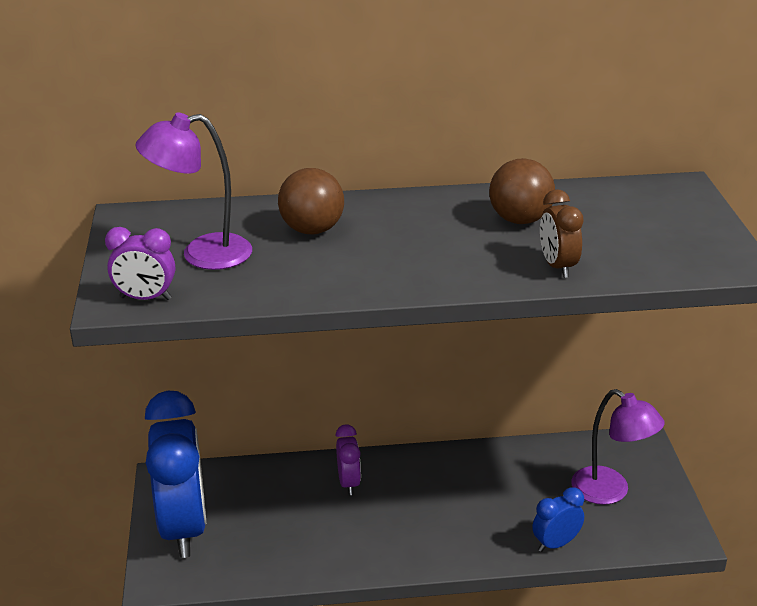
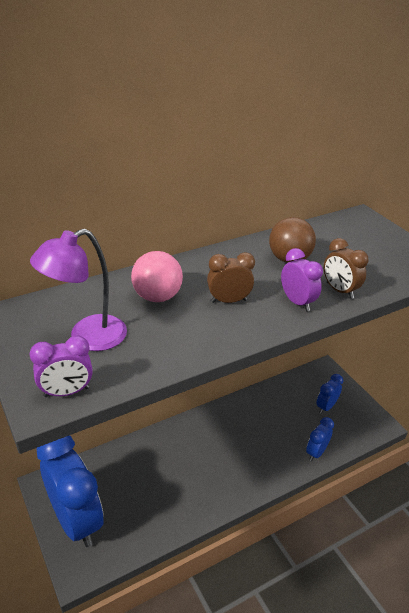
camera: 25 degrees left, 5 degrees up
(312, 230) = (157, 297): brown ball -> pink ball
(349, 483) = (172, 448): purple clock -> purple clock (297, 302)
(397, 250) = (228, 301): none -> brown clock
(610, 492) = (326, 407): purple lamp -> blue clock

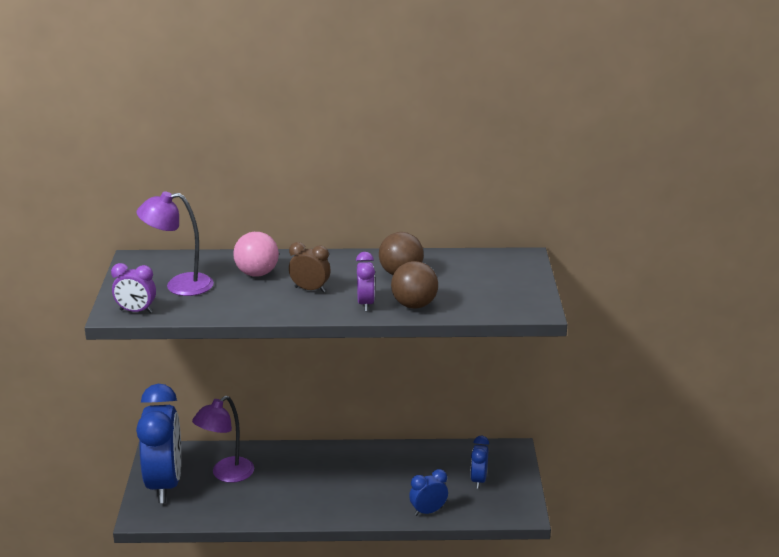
camera: 30 degrees right, 10 degrees down
(127, 483) = (226, 474): none -> purple lamp
(326, 407) = (478, 480): blue clock -> blue clock turned 60 degrees counterclockwise
(339, 290) = (414, 305): brown clock -> brown ball

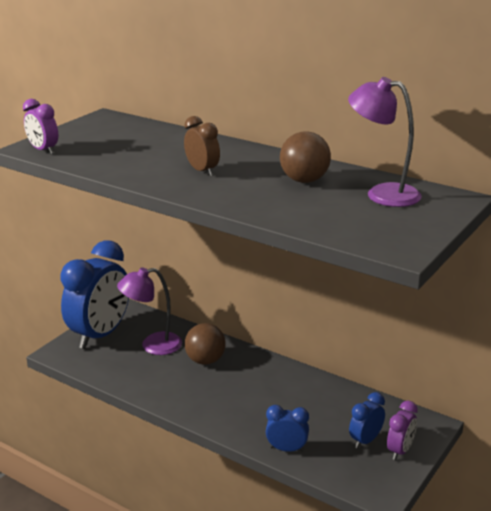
camera: 35 degrees right, 0 degrees up
(179, 286) = (104, 141): purple lamp -> purple lamp (382, 194)
(257, 274) = (178, 148): pink ball -> none
(365, 304) = (233, 195): purple clock -> purple clock (400, 450)
(414, 305) = (277, 209): brown ball -> brown ball (205, 360)

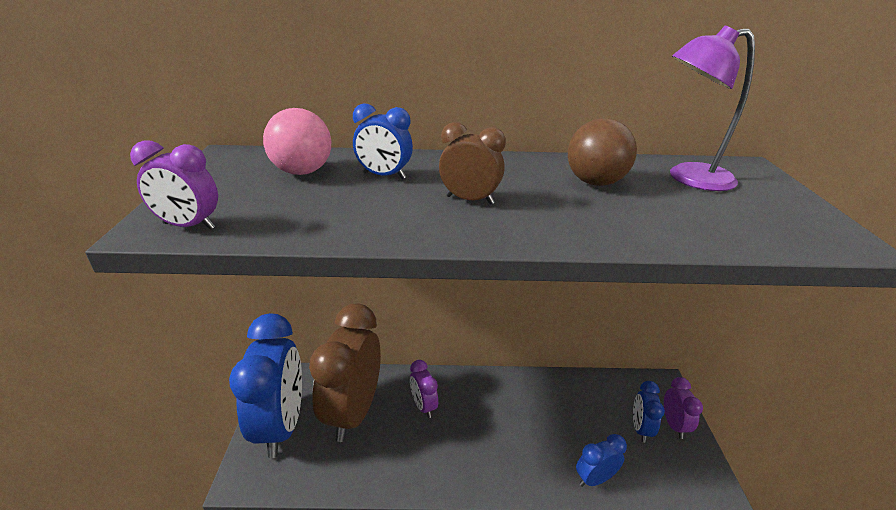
camera: 35 degrees left, 5 degrees up
(132, 135) = (302, 172): none -> pink ball
(153, 345) = (353, 412): purple lamp -> brown clock
(175, 147) = (384, 176): none -> blue clock
(205, 360) = (423, 406): brown ball -> purple clock

